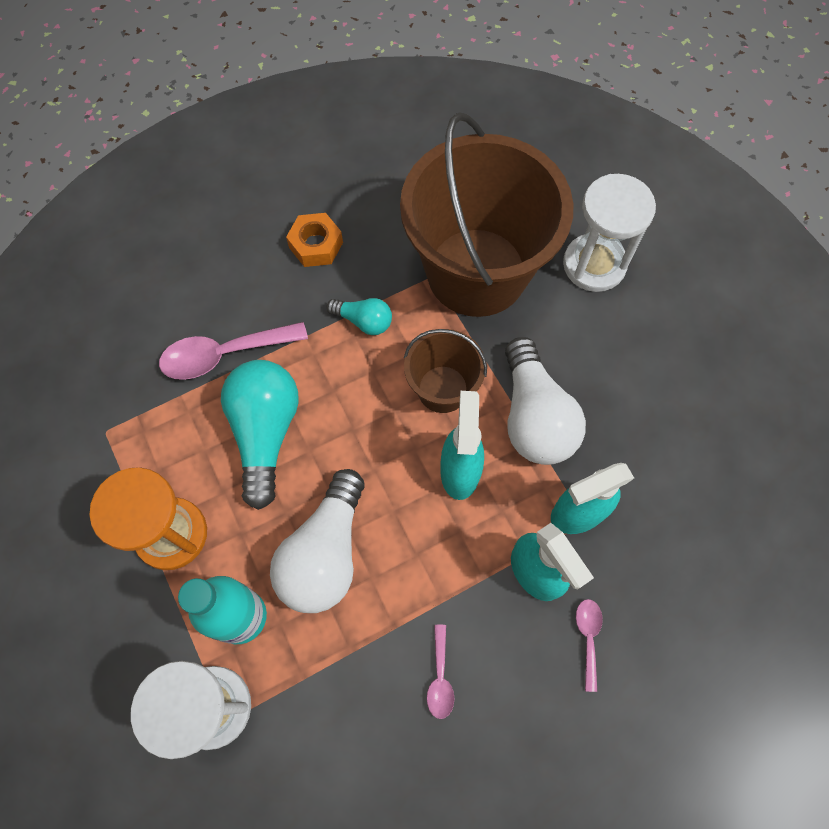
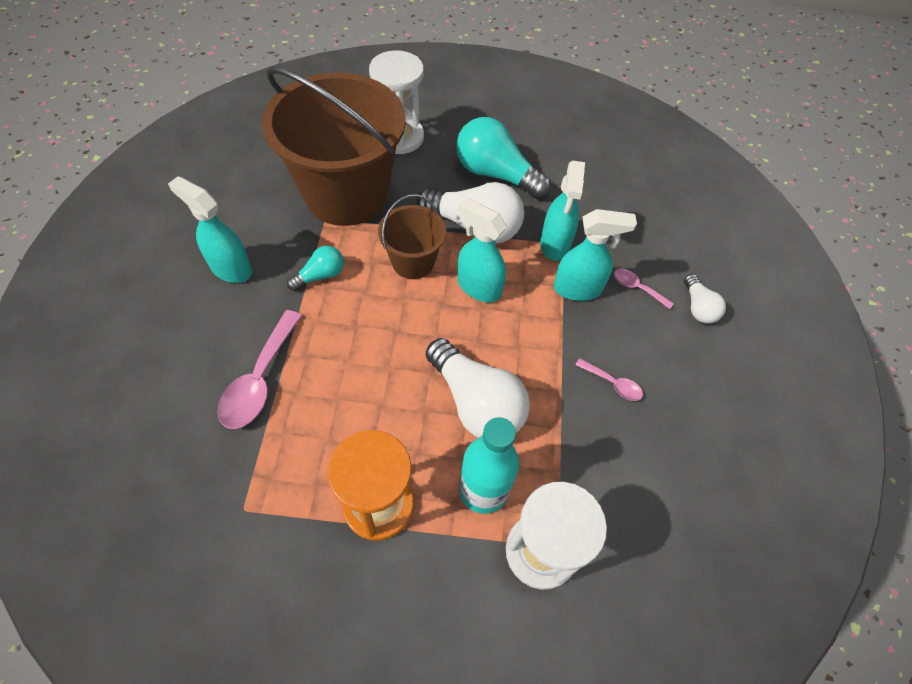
camera: 60 degrees left, 10 degrees down
(265, 433) = (350, 388): turquoise light bulb -> turquoise light bulb (496, 174)
(316, 245) = (230, 268): orange nut -> turquoise spray bottle
(615, 724) = (698, 307): none -> white light bulb

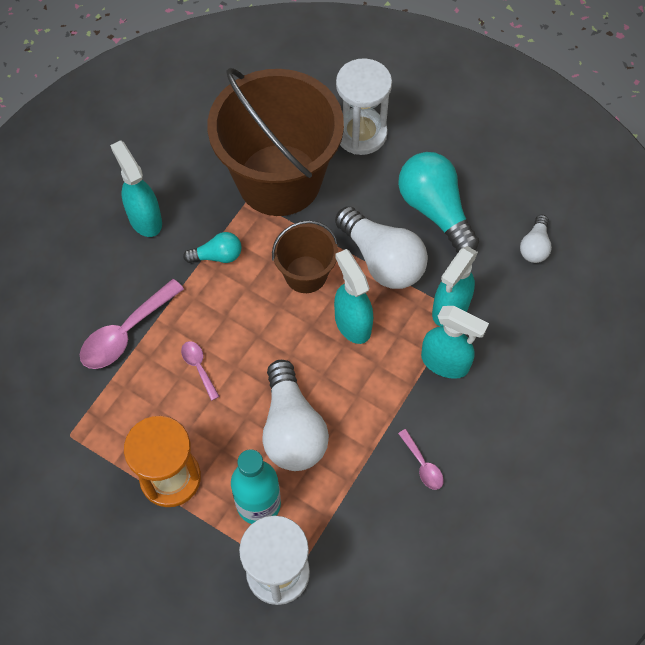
camera: 30 degrees right, 5 degrees up
(637, 288) = (504, 385): pink spoon -> pink spoon (199, 367)
(698, 307) = (553, 429): white light bulb -> white light bulb (534, 246)

